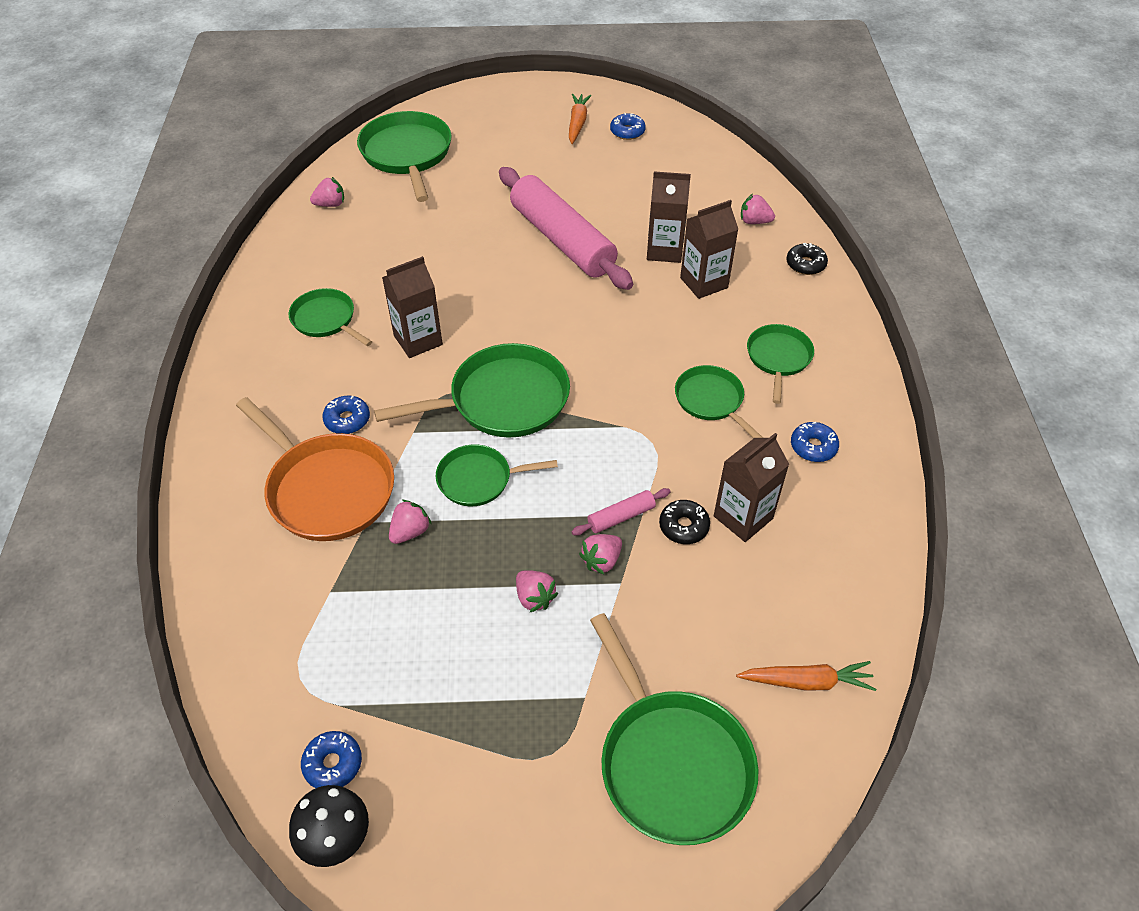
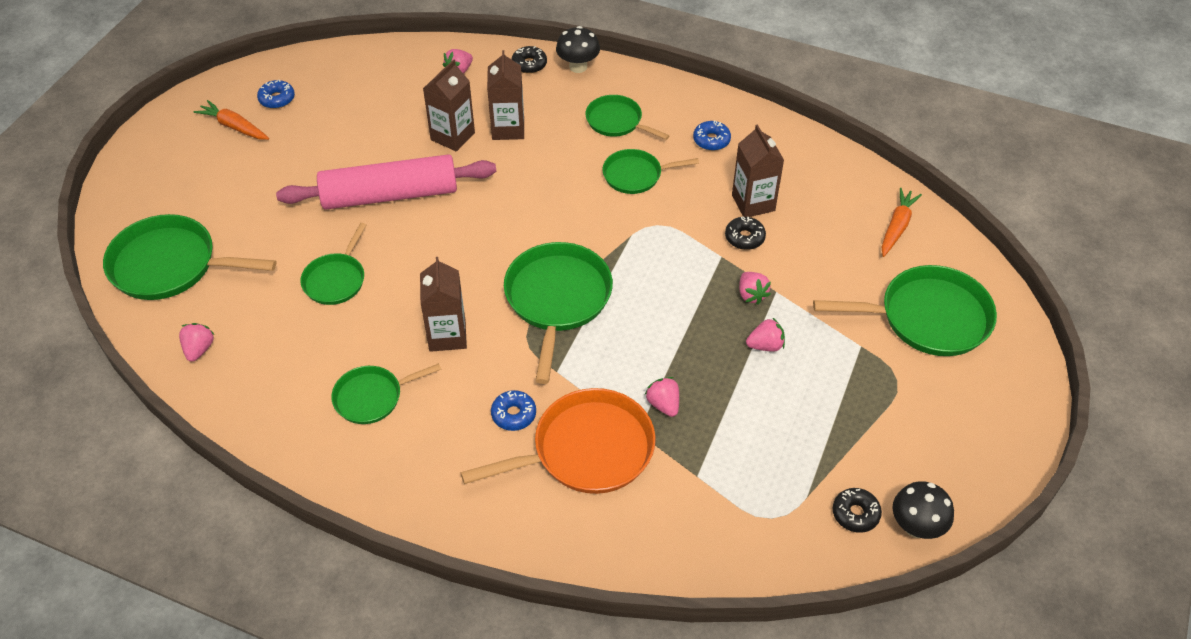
camera: 65 degrees left, 0 degrees up
(333, 764) = (855, 514): blue donut -> black donut
(479, 479) = (634, 343): green pan -> green pan (336, 280)
(621, 517) = (717, 269): pink rolling pin -> none
(834, 300) = (578, 67): none -> black mushroom

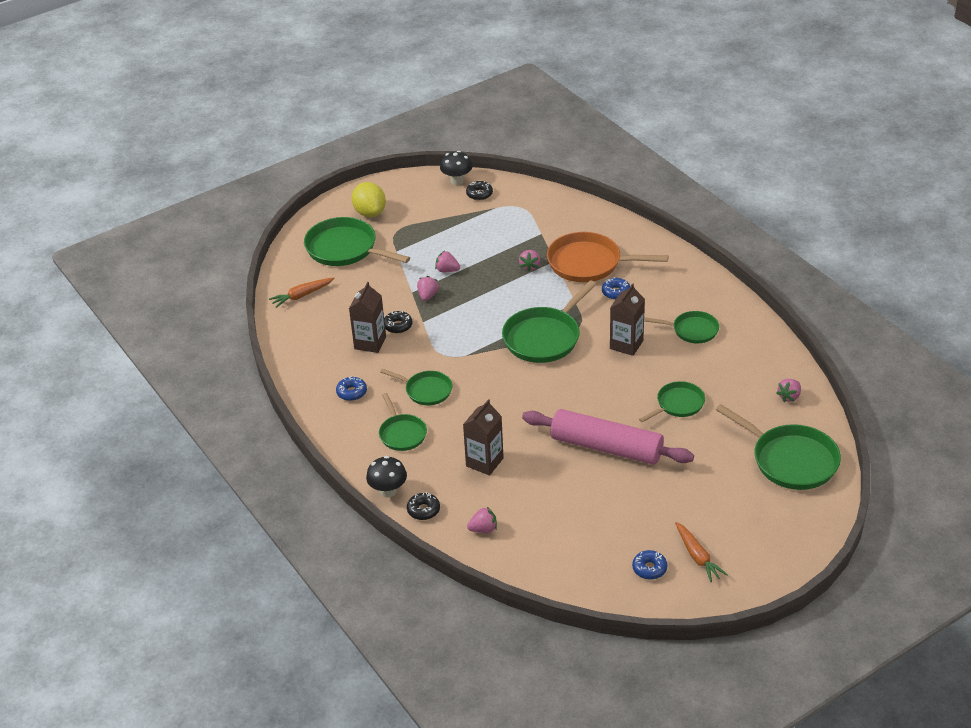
camera: 145 degrees left, 10 degrees down
(452, 136) = (530, 473): brown carton -> none
(967, 395) = (370, 213): none -> yellow lemon

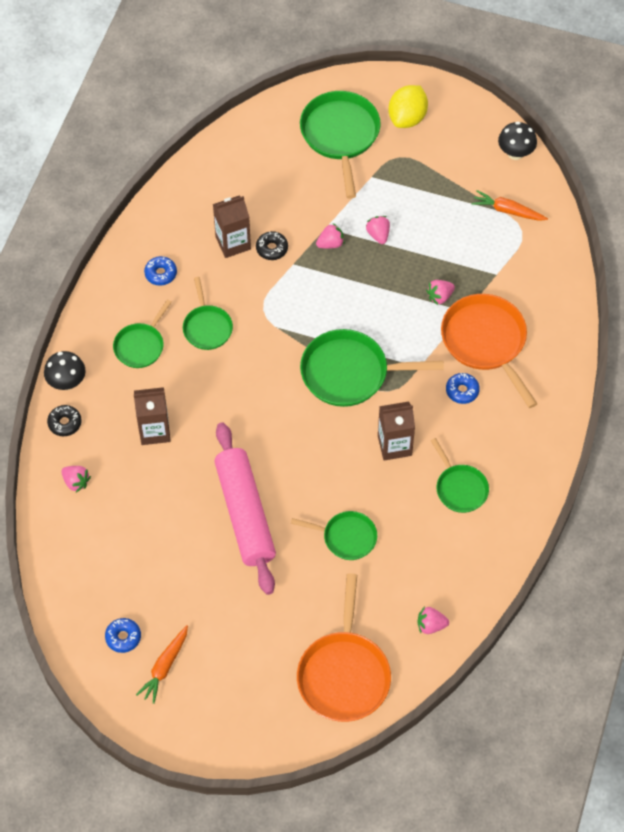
camera: 50 degrees right, 20 degrees up
(302, 296) = (251, 149): orange carrot -> orange carrot (507, 211)
(479, 194) = (511, 185): black donut -> none
(790, 460) = (344, 674): green pan -> orange pan

